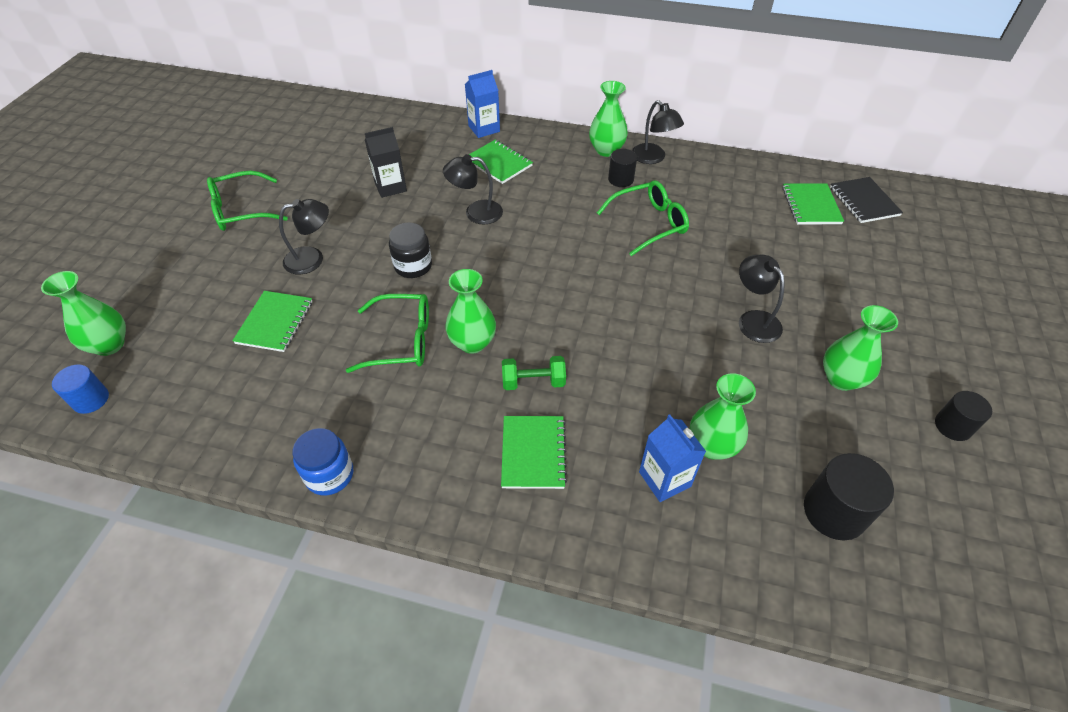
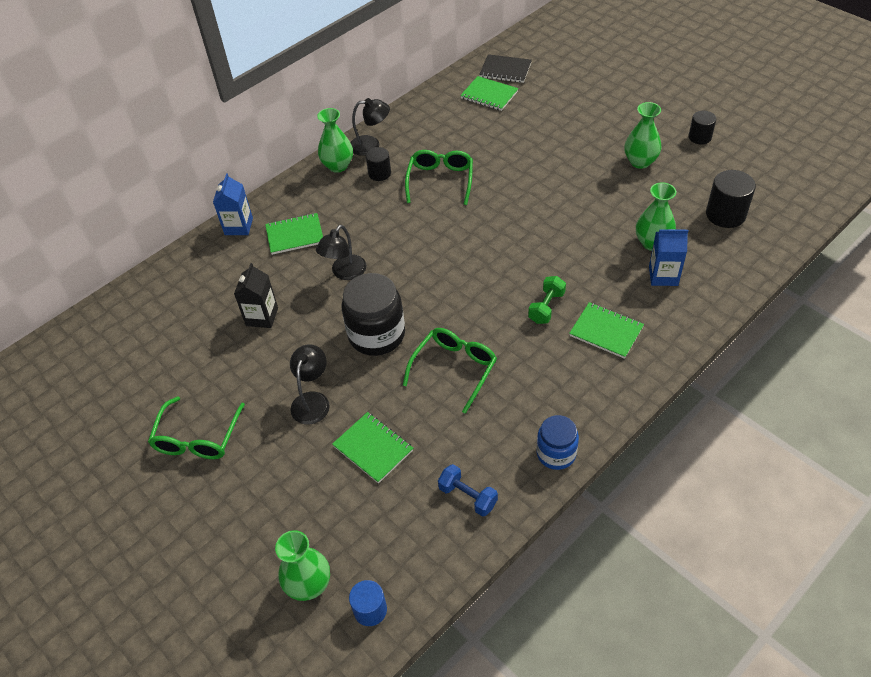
camera: 55 degrees left, 0 degrees up
(243, 419) = (468, 496): none -> blue dumbbell
(413, 266) = (376, 335): black jar -> black jar, size x1.63
(472, 343) = (486, 327): green vase -> none
(753, 320) = (568, 175): black lamp -> none

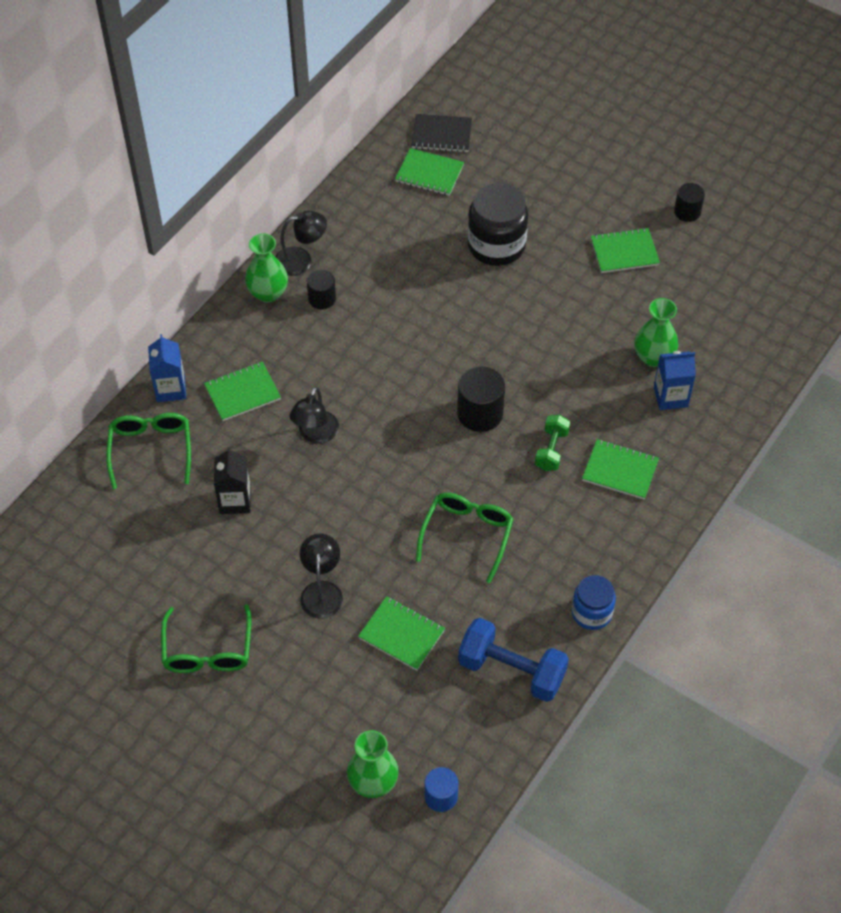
camera: 15 degrees left, 5 degrees up
(376, 335) = (372, 506): black jar -> black jar (496, 245)
(440, 181) = (397, 301): green glasses -> green glasses (151, 450)
(468, 496) = (511, 670): blue dumbbell -> blue dumbbell, size x1.73
(640, 162) = (624, 252): green vase -> green notebook
(725, 214) = (728, 312): black cylinder -> black cylinder (480, 413)

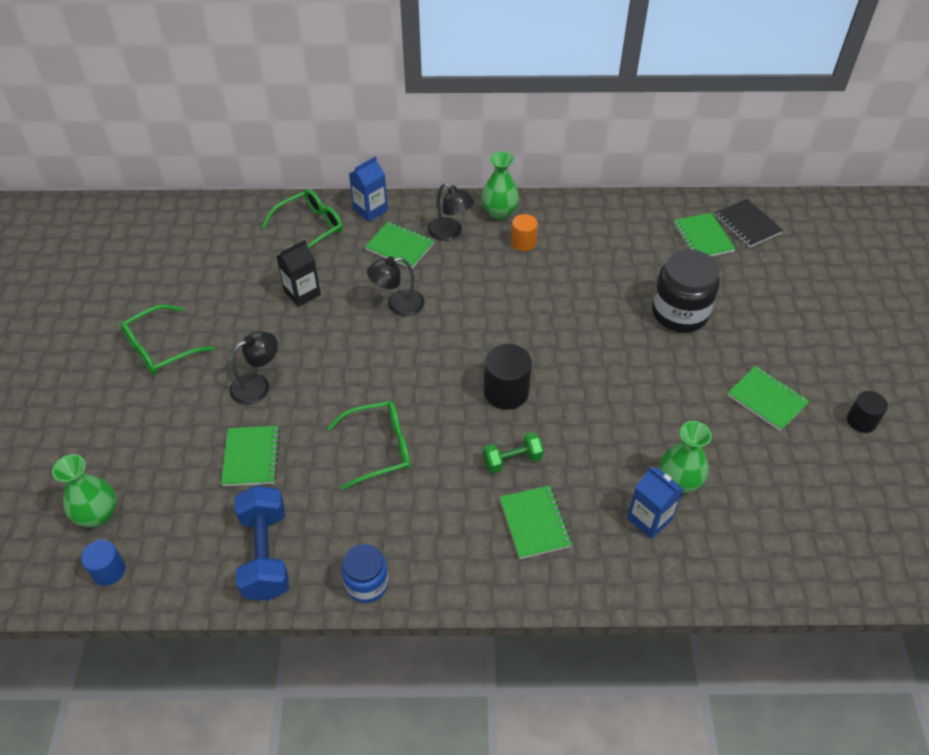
camera: 55 degrees right, 5 degrees down
(301, 260) = (546, 213): black lamp -> black lamp (450, 233)
(322, 298) = (523, 242): black cylinder -> orange cylinder

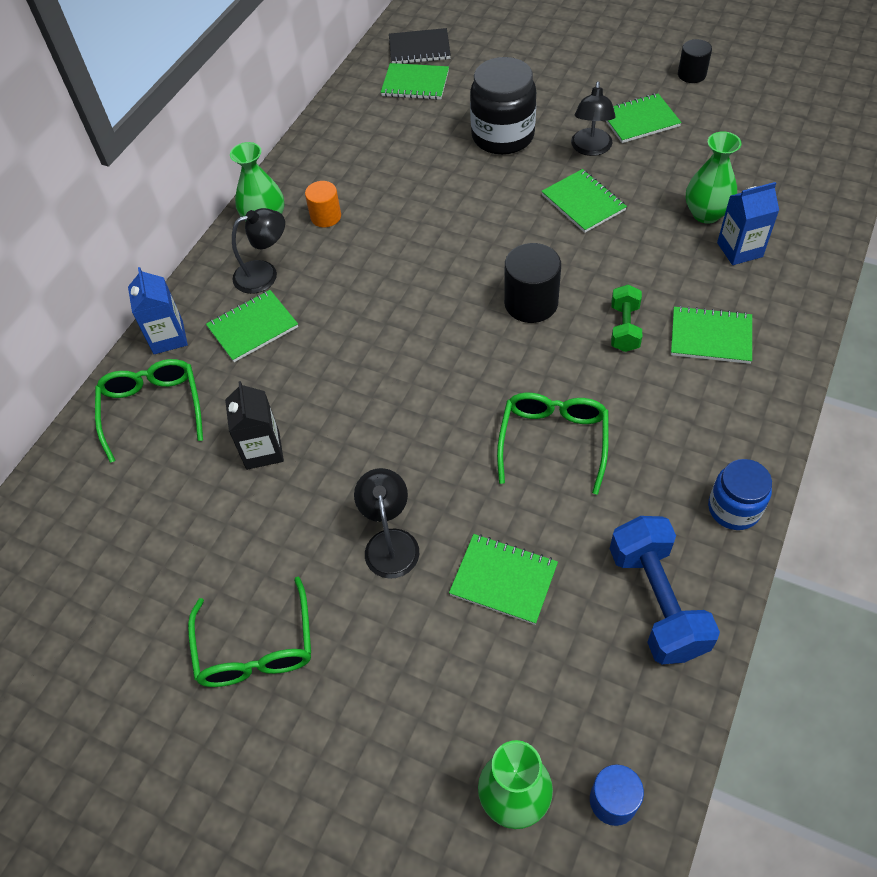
camera: 60 degrees left, 5 degrees up
(266, 554) = (657, 601): blue dumbbell -> blue dumbbell turned 60 degrees clockwise
(398, 305) = (346, 358): black lamp -> black lamp (591, 149)
(636, 391) = (583, 203): none -> green notebook

